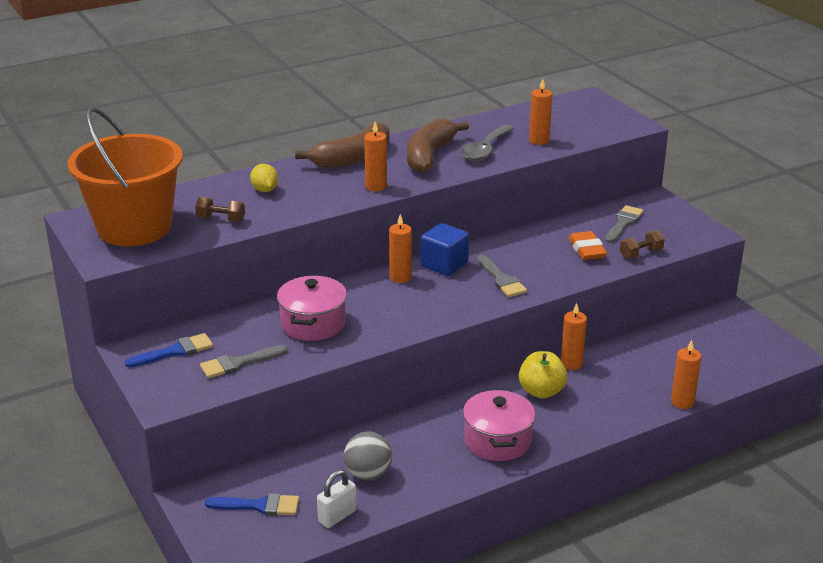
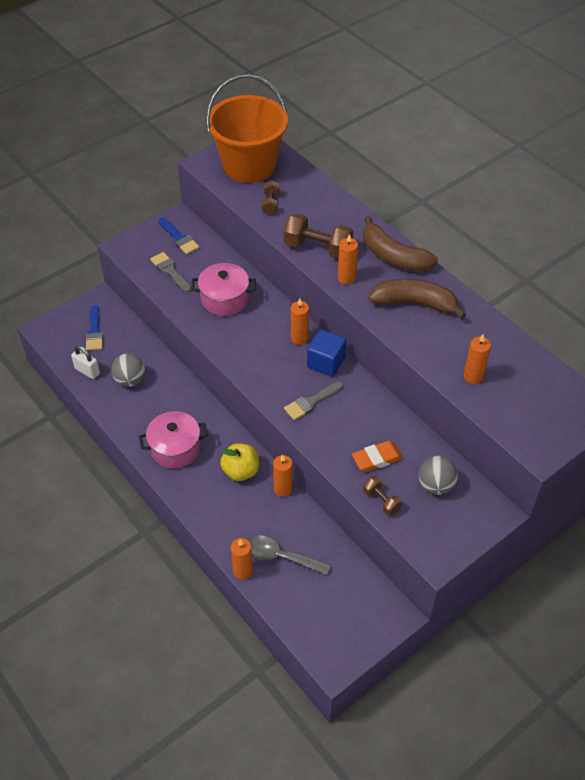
camera: 80 degrees right, 20 degrees up
(265, 190) = (322, 217): yellow lemon -> none
(318, 198) = (317, 248): none -> brown dumbbell
(485, 149) = (440, 340): grey spoon -> grey spoon (280, 556)
(623, 223) = (436, 485): grey brush -> grey ball

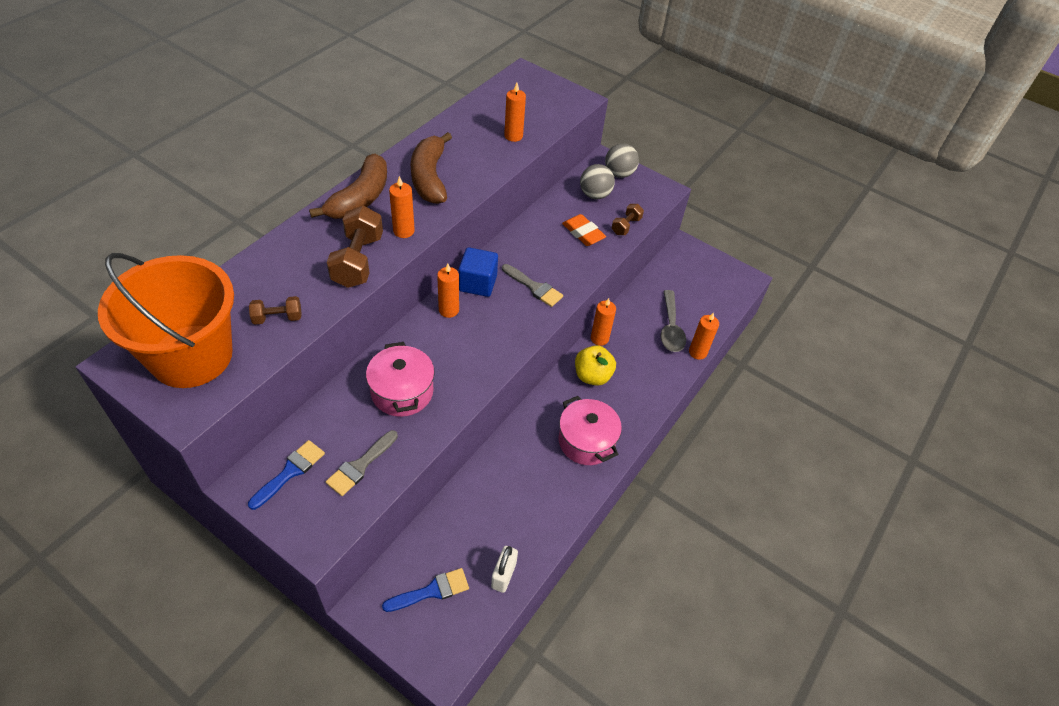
camera: 110 degrees left, 0 degrees up
(130, 380) = (504, 517): grey ball -> grey ball (619, 174)

